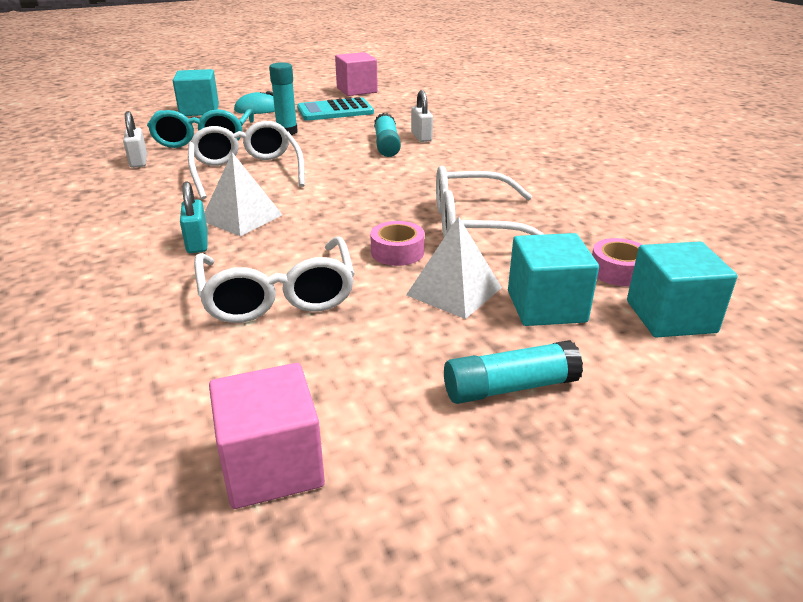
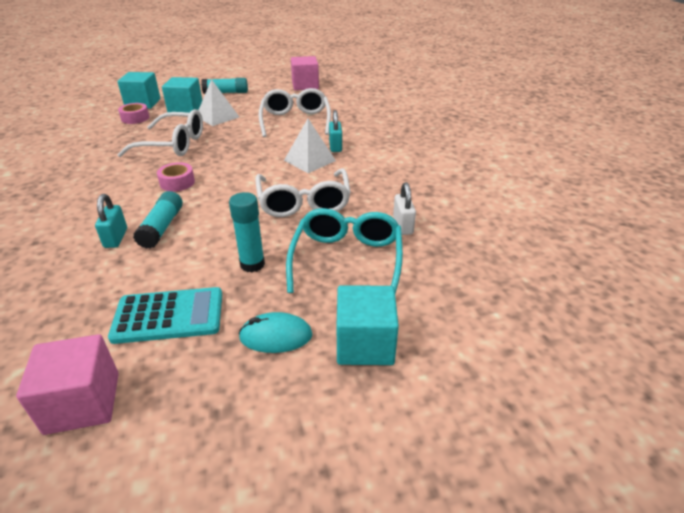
camera: 170 degrees left, 5 degrees up
(397, 252) = (229, 134): pink tape -> pink tape (177, 182)
(421, 137) = (116, 238): white padlock -> turquoise padlock

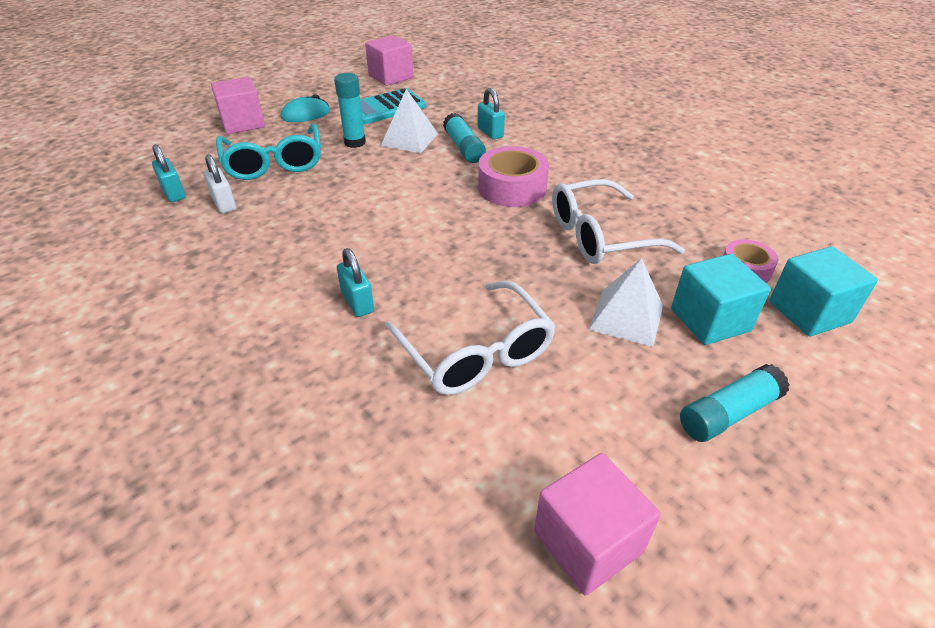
camera: 155 degrees right, 5 degrees up
(177, 182) = (512, 188): pink tape -> pink tape, size x1.66
(303, 201) = (348, 202): white glasses -> none
(309, 160) = (381, 262): white pyramid -> white pyramid (409, 139)
(365, 344) = (243, 123): turquoise cube -> pink cube
(449, 249) = (173, 193): none -> turquoise padlock

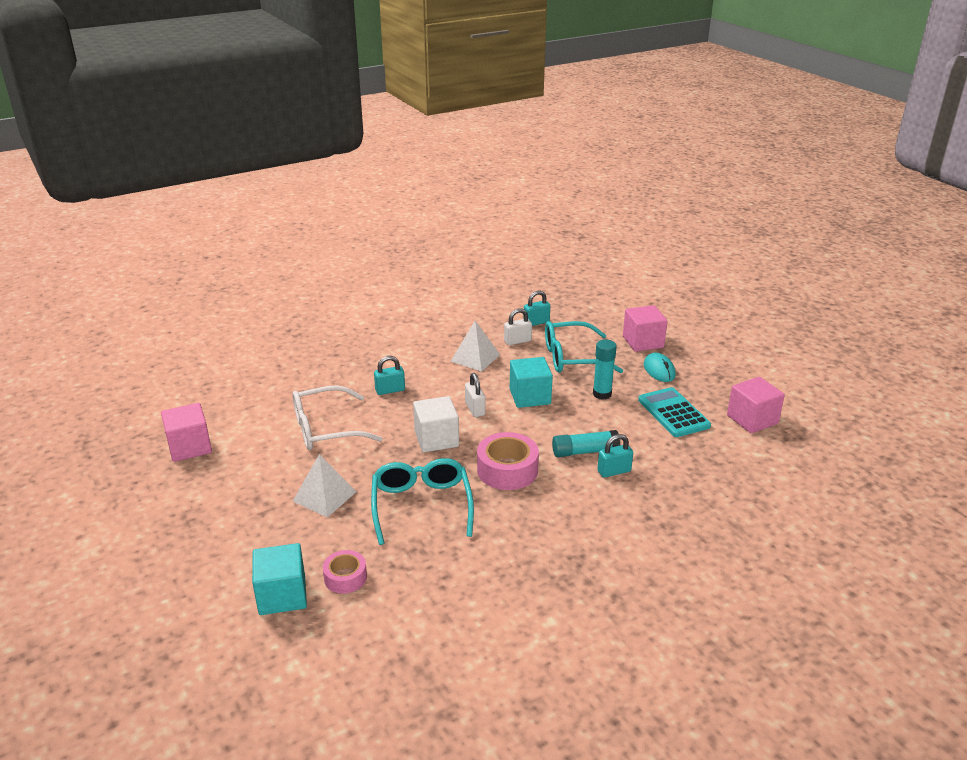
camera: 100 degrees right, 10 degrees down
(397, 220) = (475, 409): none -> white padlock
(409, 139) = (605, 422): white pyramid -> white pyramid (475, 358)
(470, 242) = (436, 439): none -> white cube
(601, 235) = (421, 506): white glasses -> turquoise glasses
(710, 320) = (302, 536): turquoise cube -> turquoise cube (530, 396)
(728, 413) = (224, 517): turquoise glue stick -> none

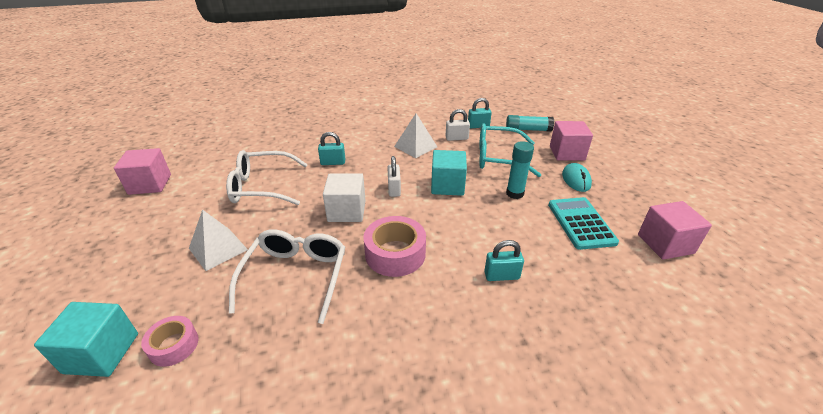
camera: 15 degrees right, 5 degrees up
(421, 506) = (295, 277): turquoise glasses -> white glasses
(585, 451) = (479, 248): turquoise glue stick -> turquoise glue stick (528, 129)

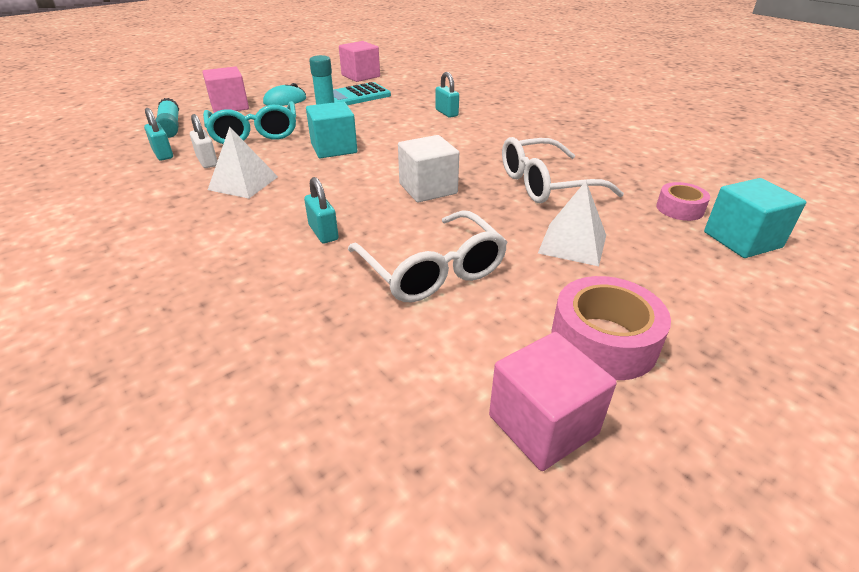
camera: 115 degrees left, 0 degrees up
(394, 189) = (362, 173): white padlock -> none
(395, 254) = (466, 150): pink tape -> pink tape (603, 340)

